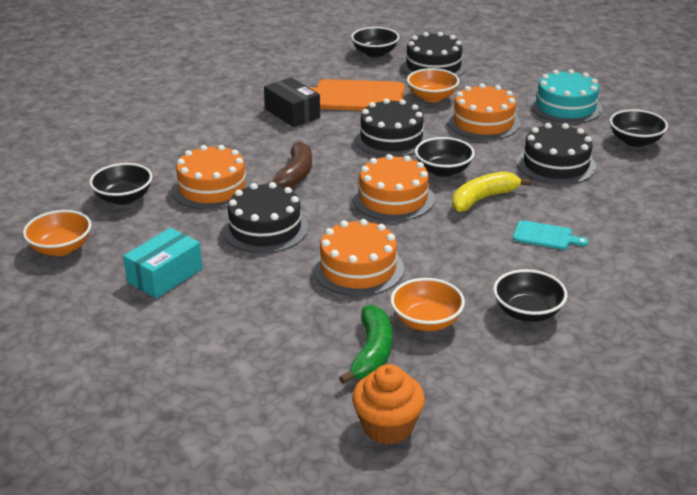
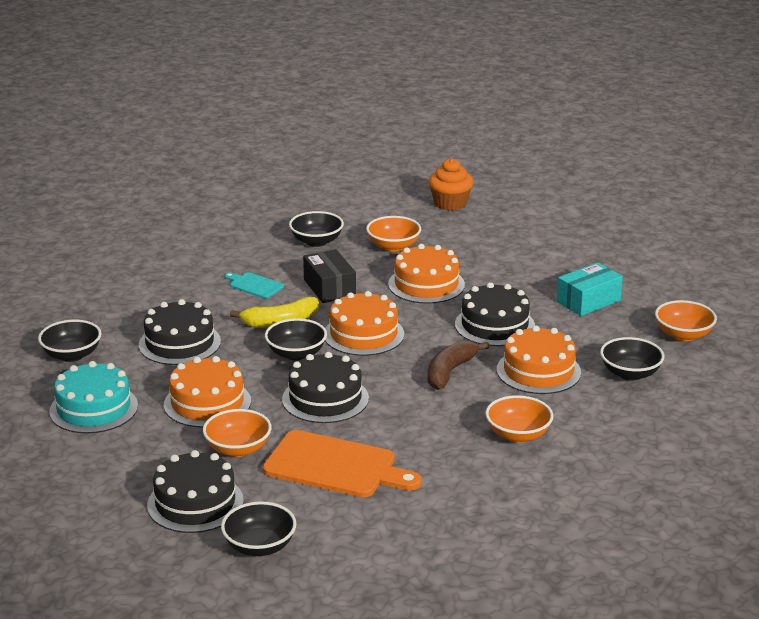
camera: 165 degrees left, 5 degrees down
(222, 134) = (518, 435): none -> orange bowl
(292, 113) = (424, 452): black box -> black box (329, 288)
(372, 353) = (442, 235): green banana -> none

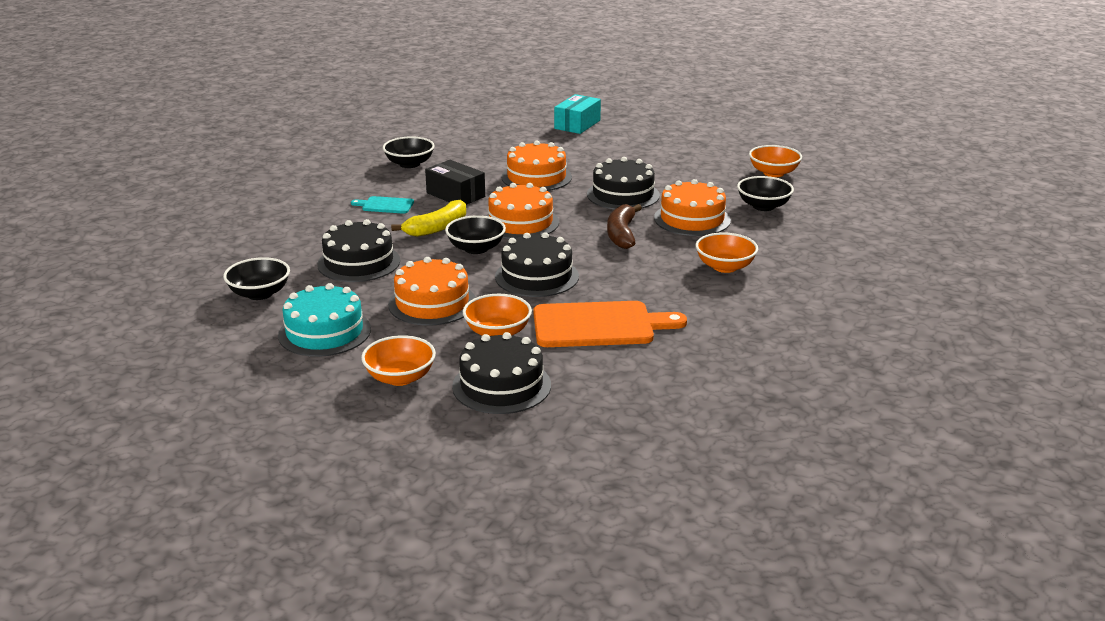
camera: 25 degrees left, 0 degrees up
(259, 546) = (597, 405): black bowl -> none
(393, 246) = (480, 156): orange bowl -> orange bowl (400, 377)
(450, 203) = (497, 119): orange cupcake -> none
(588, 301) = (678, 164): turquoise box -> turquoise box (577, 124)

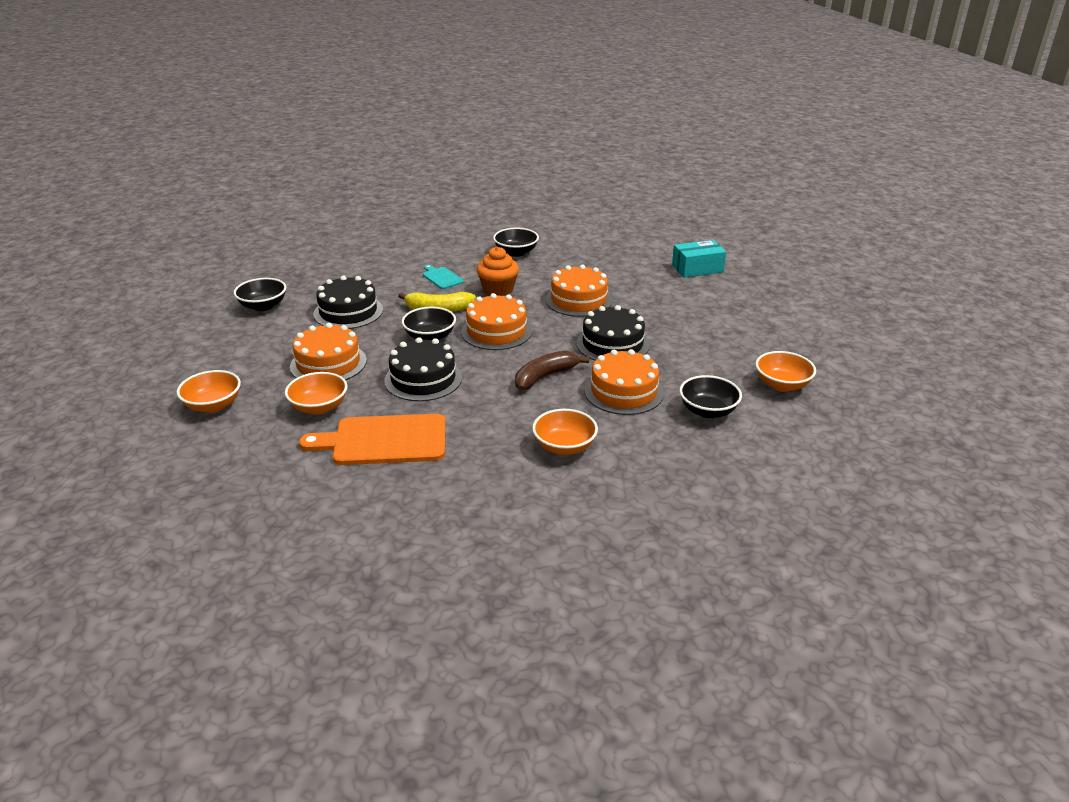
camera: 45 degrees right, 5 degrees up
(324, 332) = (241, 350): turquoise cake -> none
(455, 195) = (498, 289): black box -> orange cupcake
(501, 385) = (246, 447): black cake -> none
(599, 325) = (384, 440): orange cutting board -> orange cutting board turned 135 degrees clockwise

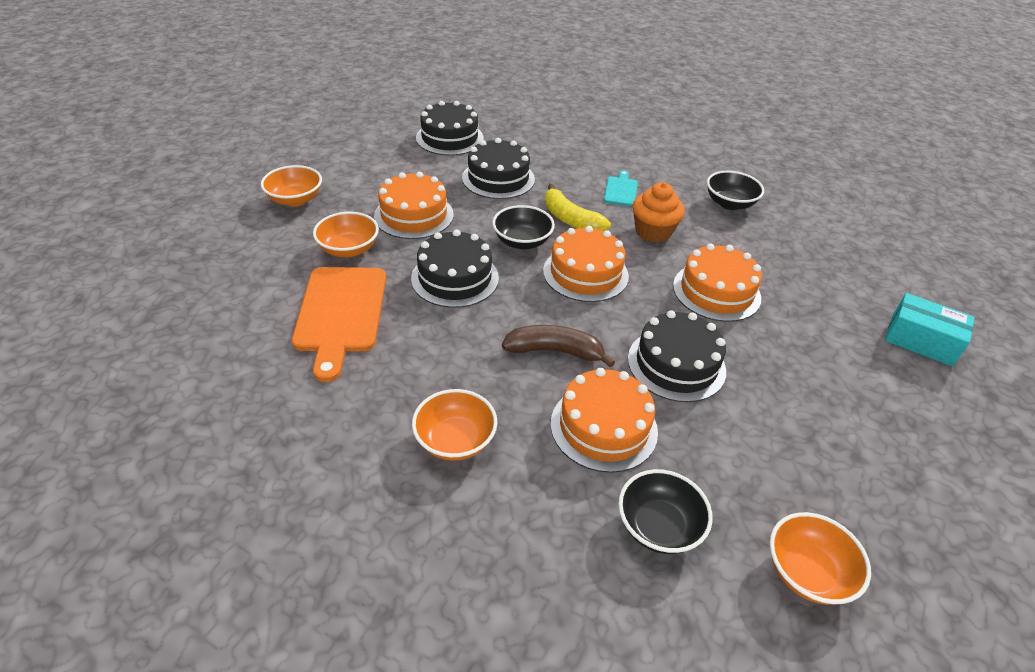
camera: 45 degrees right, 10 degrees up
(263, 306) = (449, 138): black bowl -> black cake
(384, 440) = (340, 313): orange cutting board -> orange cutting board turned 135 degrees counterclockwise

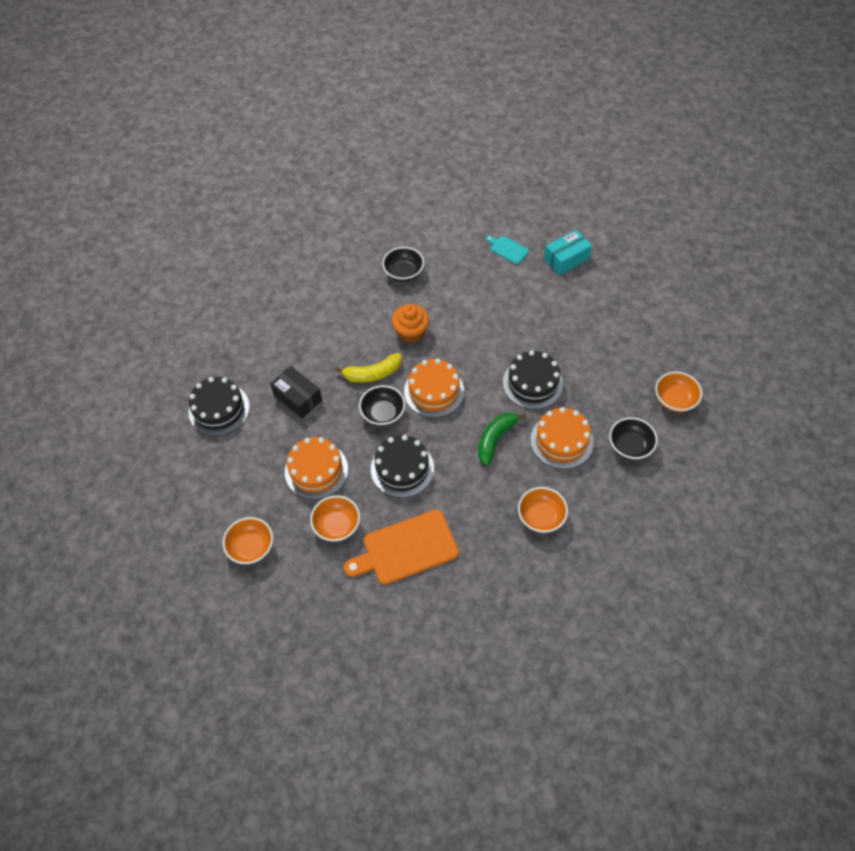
camera: 60 degrees left, 15 degrees up
(340, 313) = (406, 548): orange cutting board -> orange cutting board turned 135 degrees clockwise
(498, 178) = (298, 397): black cake -> black box
(555, 351) = (495, 439): brown banana -> green banana
(621, 190) = (355, 327): turquoise cutting board -> turquoise cutting board (508, 249)
(716, 291) = (484, 330): orange cake -> none

